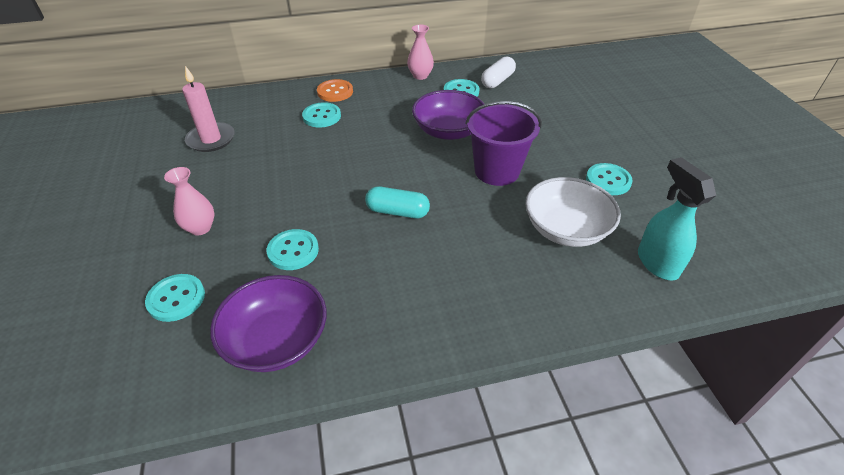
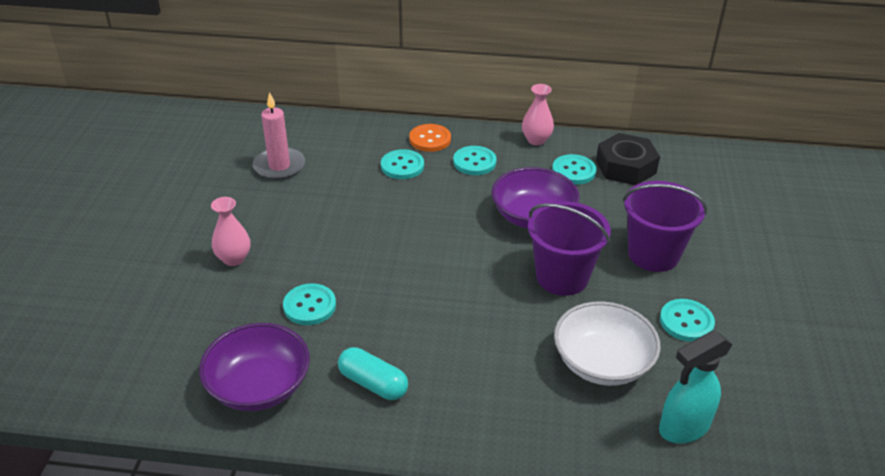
camera: 20 degrees right, 5 degrees down
(176, 299) = (188, 322): turquoise button -> turquoise button (474, 162)
(397, 212) = (430, 294): turquoise capsule -> turquoise capsule (373, 383)
(497, 81) = (625, 167): white capsule -> black nut
(554, 137) = (653, 254): none -> purple bucket
(656, 263) = (683, 428): turquoise spray bottle -> turquoise spray bottle turned 120 degrees counterclockwise

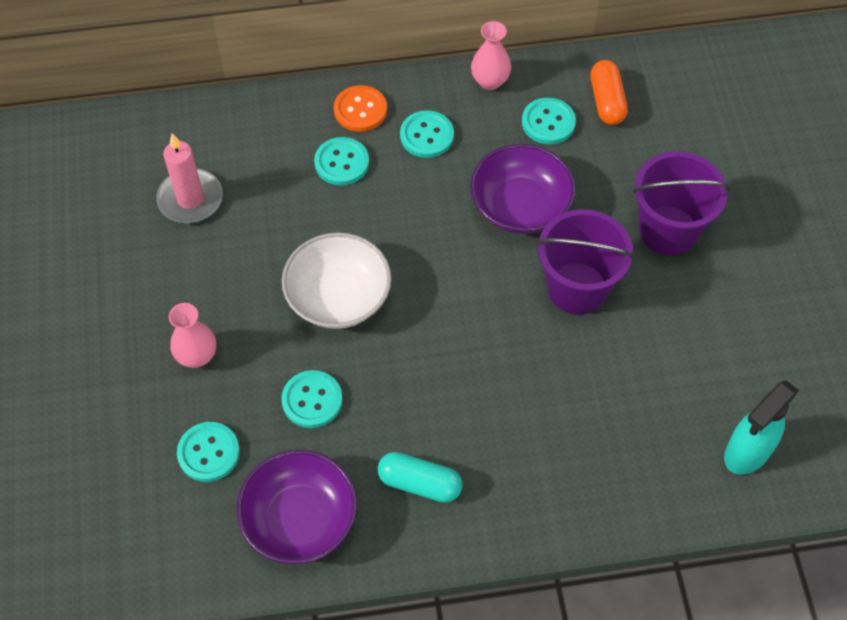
camera: 15 degrees left, 20 degrees up
(602, 362) = (648, 393): white bowl -> white bowl (338, 297)
(625, 167) = (607, 101): black nut -> orange capsule
(686, 322) = (723, 317): turquoise button -> turquoise button (208, 453)

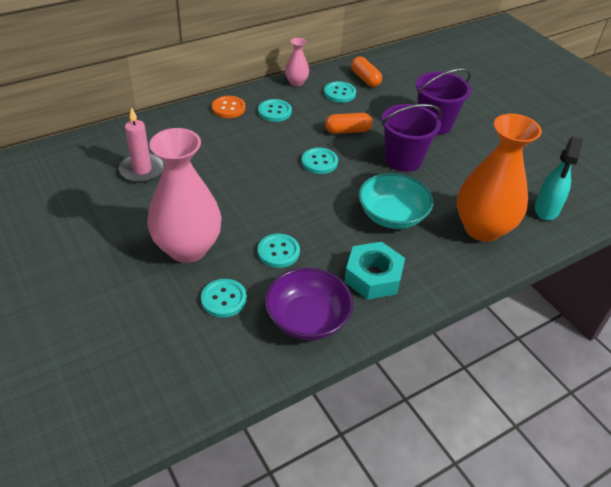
camera: 25 degrees left, 15 degrees down
(197, 356) = (188, 248): pink vase -> pink vase, size x2.18
(338, 297) = (265, 196): white bowl -> none
(341, 163) = (231, 133): turquoise button -> turquoise button (319, 162)
(419, 483) = (373, 276): turquoise capsule -> turquoise nut
(502, 388) = (392, 215): none -> turquoise bowl
(520, 206) = (347, 131): purple bowl -> orange capsule
(624, 454) = (482, 228): none -> orange vase

